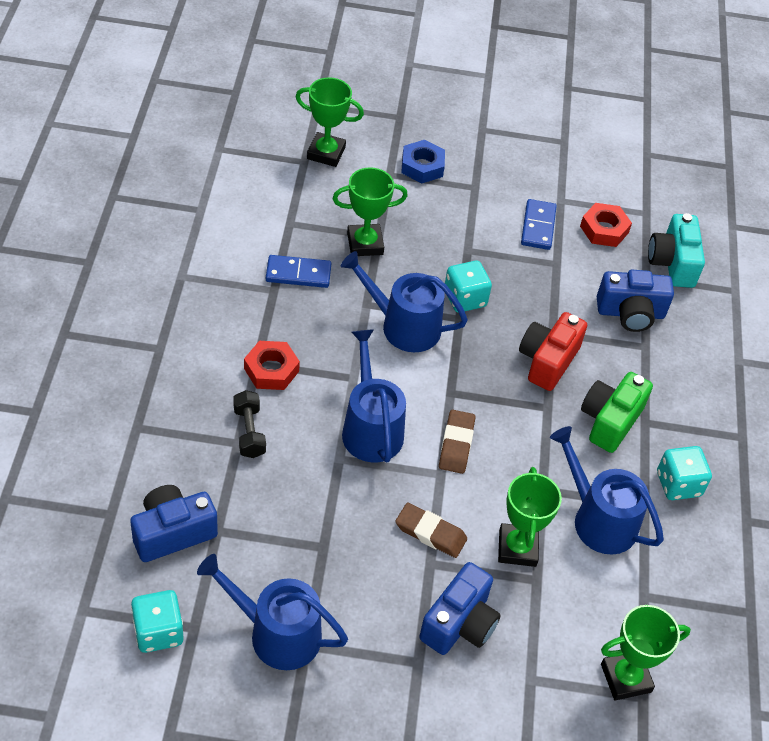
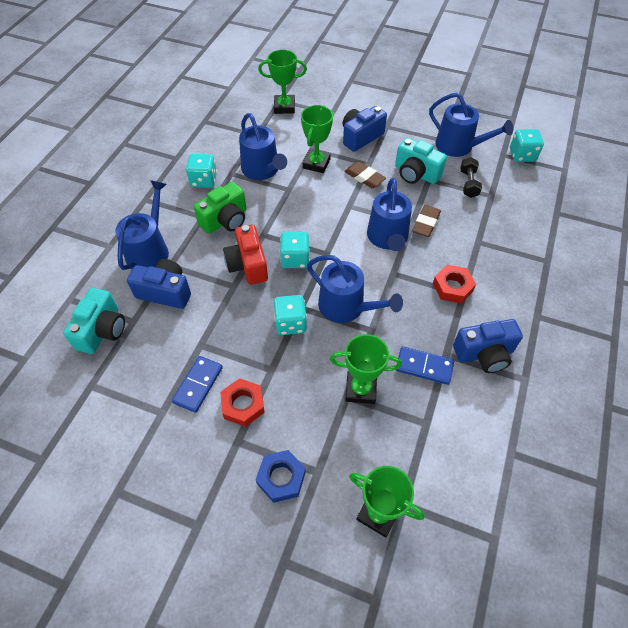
camera: 160 degrees left, 5 degrees up
(173, 533) = (518, 198): blue camera -> blue camera (484, 354)
(249, 432) = (470, 247): black dumbbell -> black dumbbell (468, 184)
(346, 555) = (416, 173): none -> turquoise camera
(456, 444) = (333, 221): brown eraser -> brown eraser (426, 223)
(489, 378) = (295, 259): none -> turquoise dice
(547, 361) = (248, 265): red camera -> red camera turned 120 degrees clockwise
(604, 229) = (140, 373): red nut -> red nut (243, 405)
(683, 362) = (150, 250): none -> blue watering can

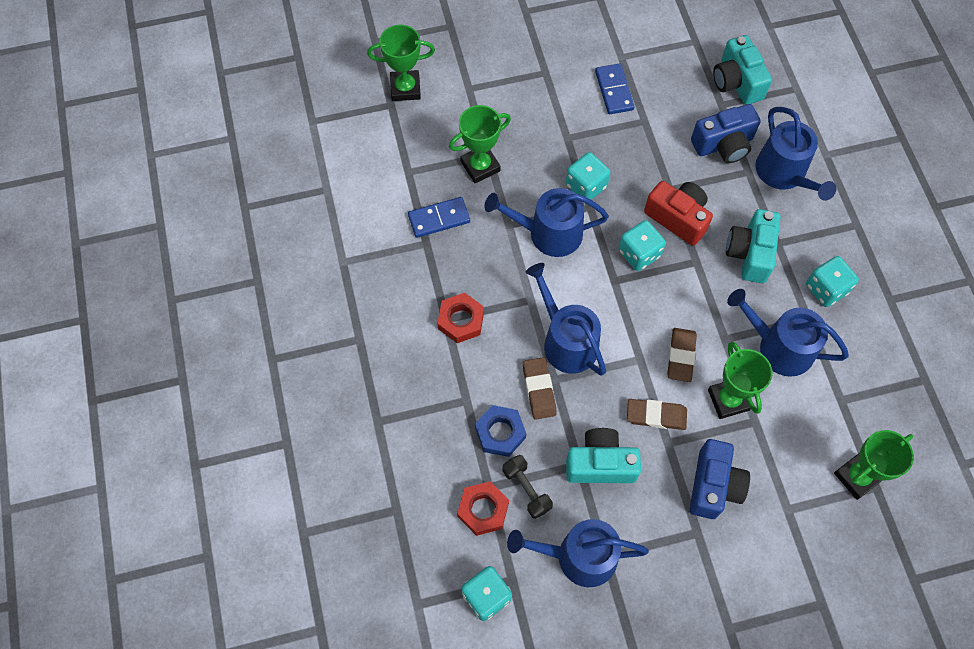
camera: 145 degrees right, 10 degrees up
(225, 220) = (750, 253): green camera -> turquoise camera
(243, 405) = (565, 98): red nut -> red nut (483, 510)
(281, 478) = (492, 69): blue nut -> blue nut (500, 433)
(323, 194) = (681, 356): none -> brown eraser
(484, 354) = (391, 264): blue camera -> none

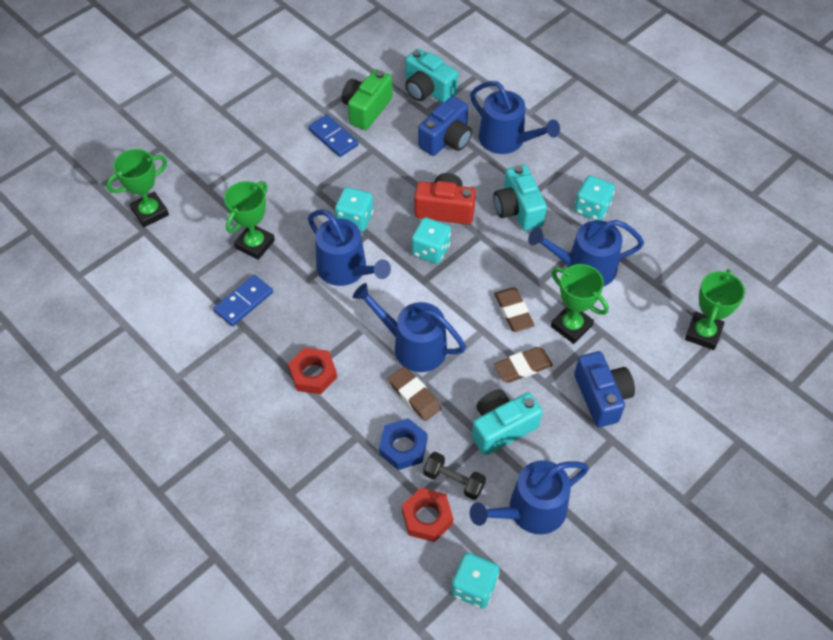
camera: 30 degrees left, 10 degrees down
(548, 233) = (346, 269): blue watering can -> blue watering can turned 105 degrees counterclockwise
(664, 75) = (366, 109): none -> green camera

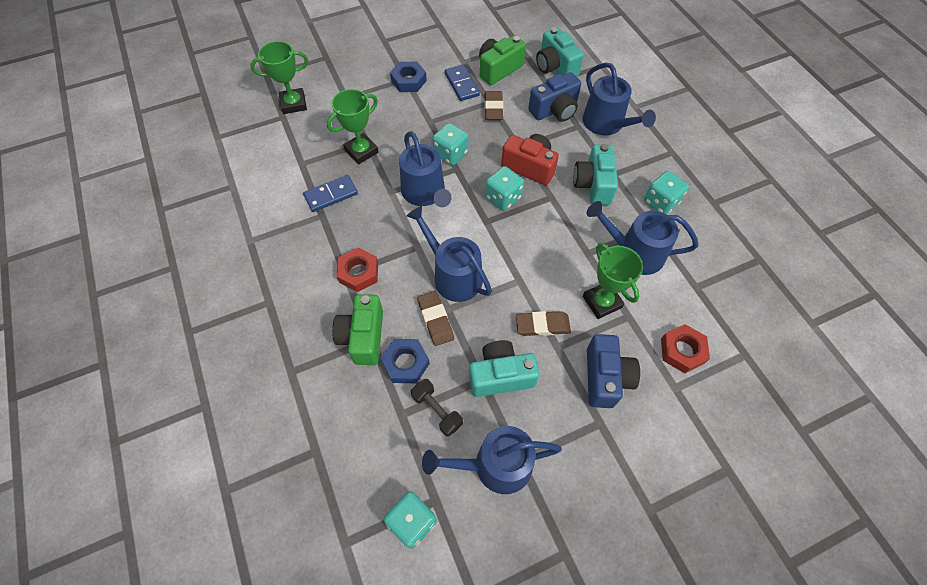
camera: 20 degrees right, 5 degrees up
(271, 149) = (409, 81): none -> blue nut
(348, 436) = (363, 337): none -> green camera
(427, 517) = (398, 437): red nut -> red nut (682, 351)
(513, 312) = (554, 272): brown eraser -> brown eraser (493, 108)
(703, 333) = (727, 349): green trophy -> none

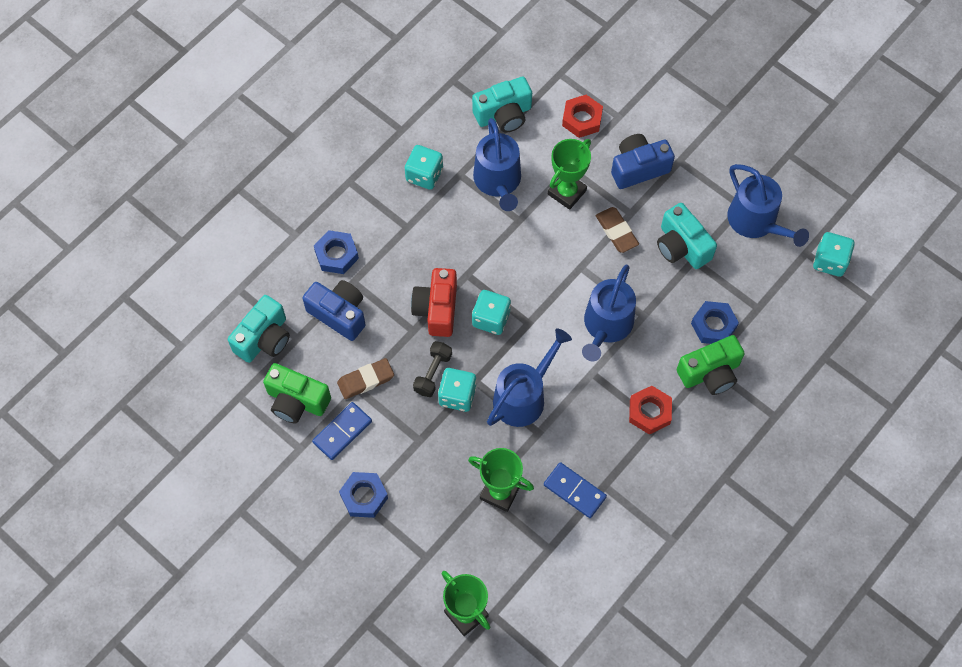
camera: 115 degrees left, 5 degrees up
(435, 320) = (660, 320): brown eraser -> none
(437, 410) = (739, 282): black dumbbell -> black dumbbell (433, 373)
(593, 185) = (431, 241): turquoise camera -> turquoise camera (504, 115)
(606, 124) = (336, 255): blue watering can -> blue nut

